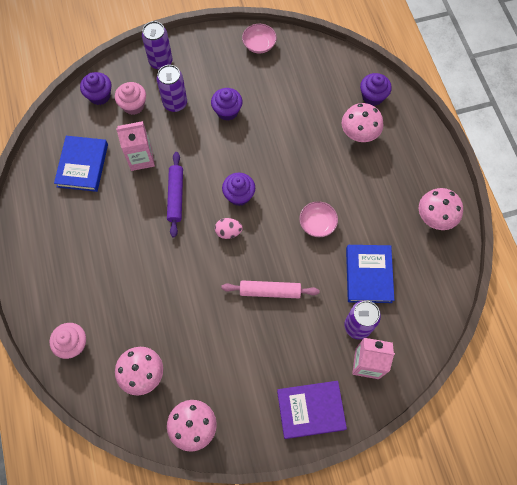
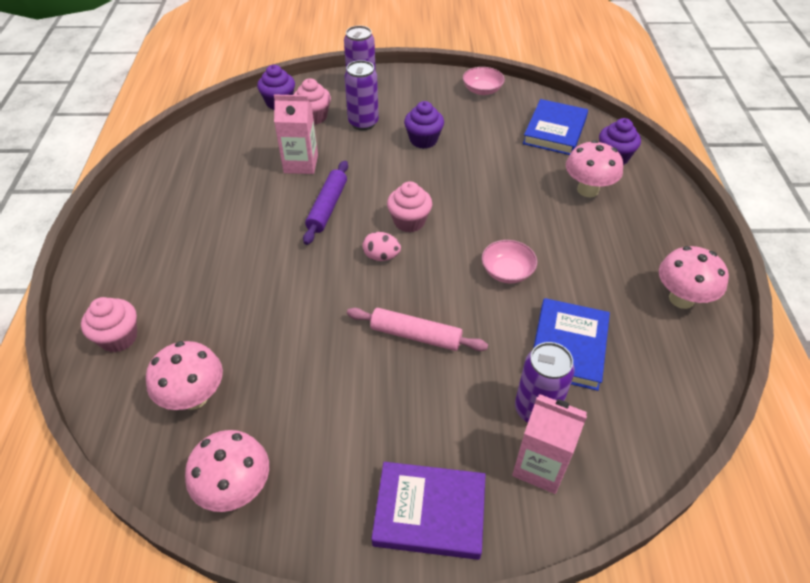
camera: 15 degrees right, 20 degrees down
(83, 165) = (229, 158): blue book -> blue book (555, 131)
(239, 195) = (409, 221): purple cupcake -> pink cupcake

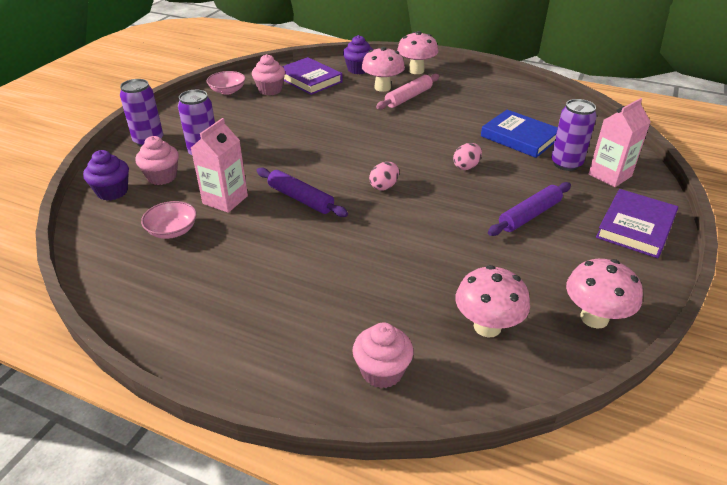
camera: 65 degrees left, 10 degrees down
(395, 393) = (529, 215): none -> purple rolling pin
(409, 221) = (354, 163): pink cupcake -> pink cupcake (270, 90)
(415, 335) = (478, 192): pink rolling pin -> pink rolling pin (408, 97)
(423, 140) = (261, 131): purple cupcake -> none
(462, 312) = (466, 166): none -> pink egg
(507, 271) = (439, 139): pink bowl -> pink bowl (172, 230)
(555, 131) = (309, 79): blue book -> purple book
(681, 299) = (500, 91): pink mushroom -> pink mushroom (416, 71)

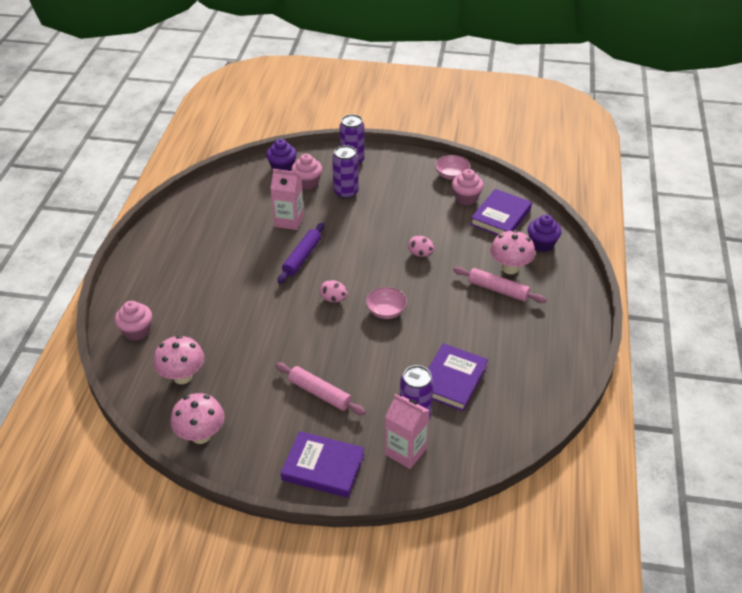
camera: 75 degrees right, 5 degrees up
(172, 230) = (247, 208): pink bowl -> pink bowl (386, 311)
(416, 71) = (564, 286): pink mushroom -> none
(466, 166) = (382, 346): pink egg -> pink egg (420, 254)
(519, 137) = (452, 380): blue book -> purple book
(529, 215) = (319, 393): purple rolling pin -> pink rolling pin

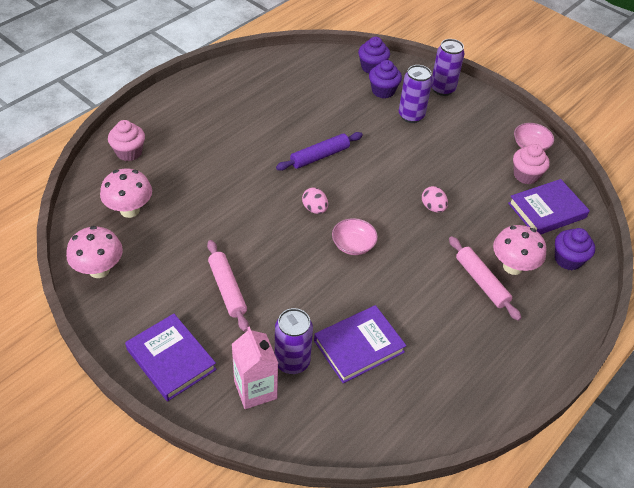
camera: 30 degrees right, 5 degrees up
(289, 221) = (337, 118): pink carton -> none
(307, 183) = (383, 91): pink cupcake -> purple cupcake

